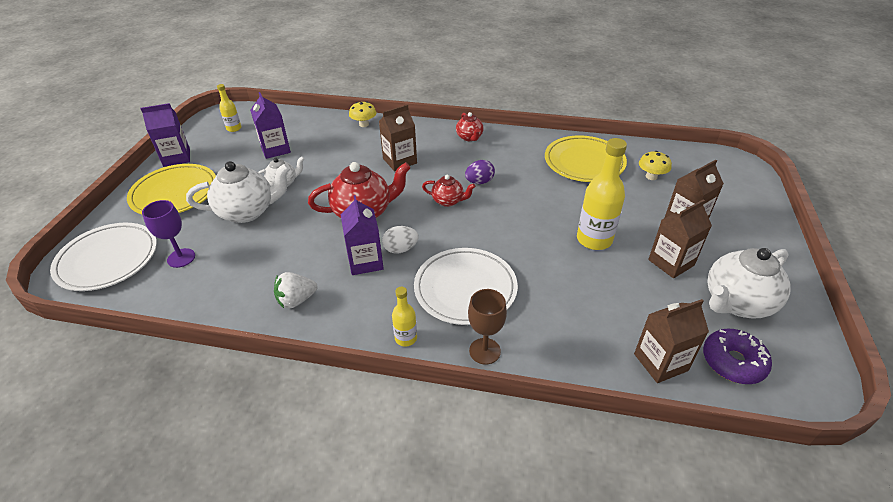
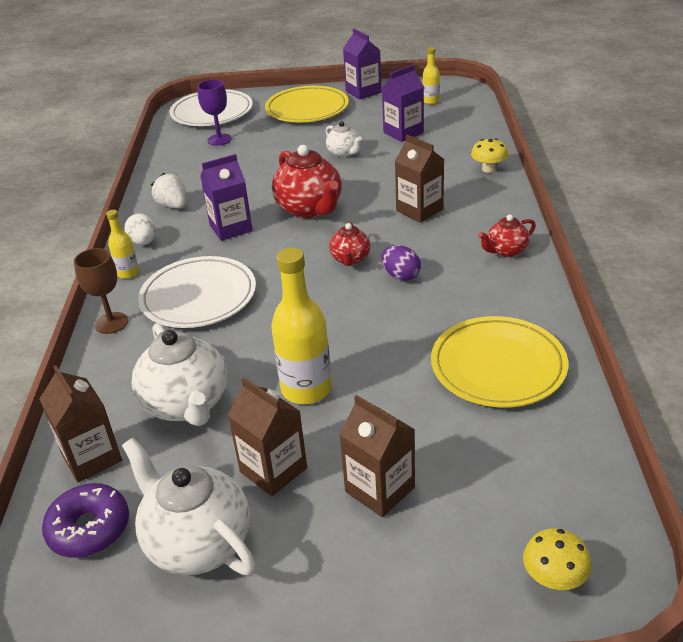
camera: 80 degrees right, 5 degrees down
(248, 211) = (291, 149): white teapot -> white teapot (187, 404)
(401, 249) = (254, 244): white egg -> white egg (143, 242)
(651, 176) = (493, 447): yellow mushroom -> yellow mushroom (554, 578)

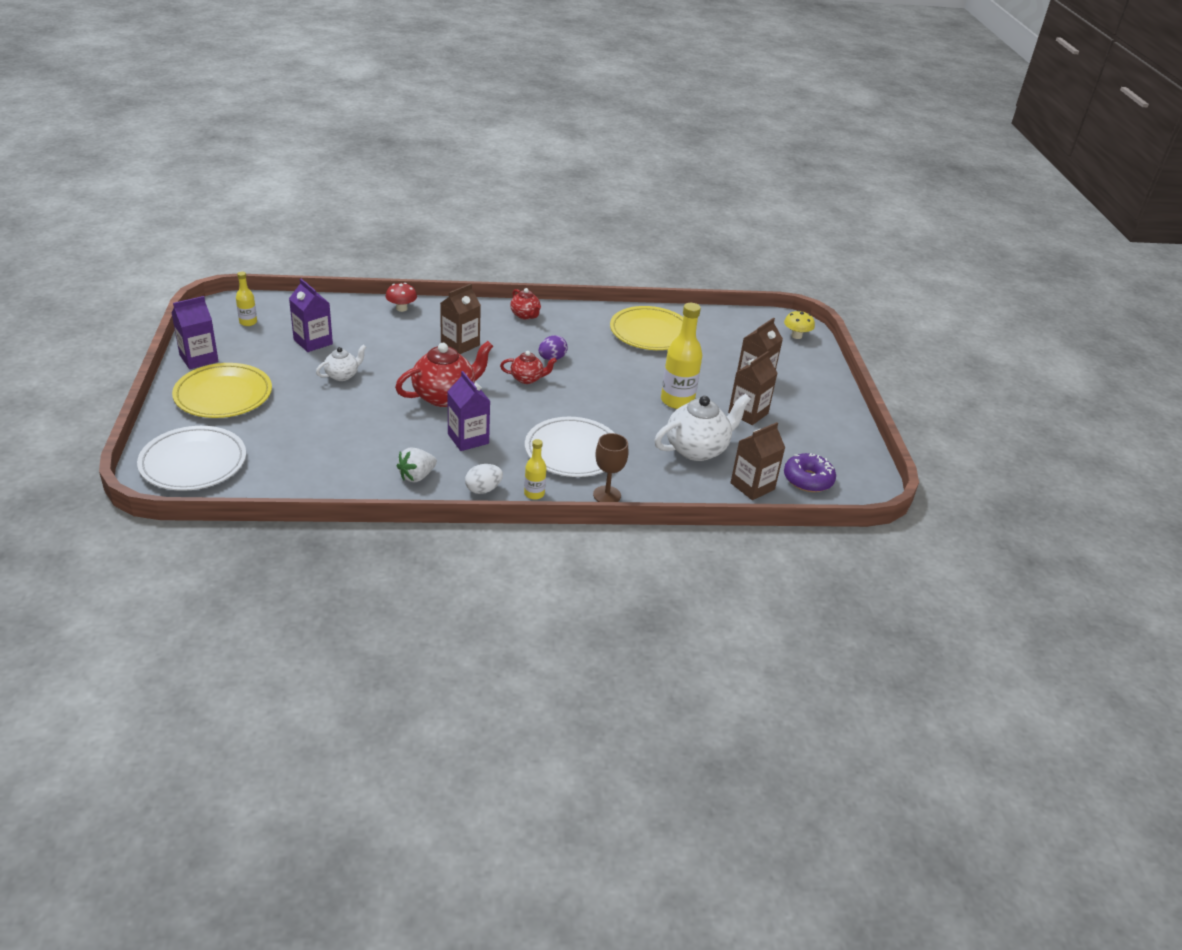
camera: 100 degrees left, 0 degrees up
(197, 542) = (806, 438): white teapot -> none
(219, 140) = (274, 453): purple goblet -> none
(488, 169) = (401, 308): yellow mushroom -> red mushroom

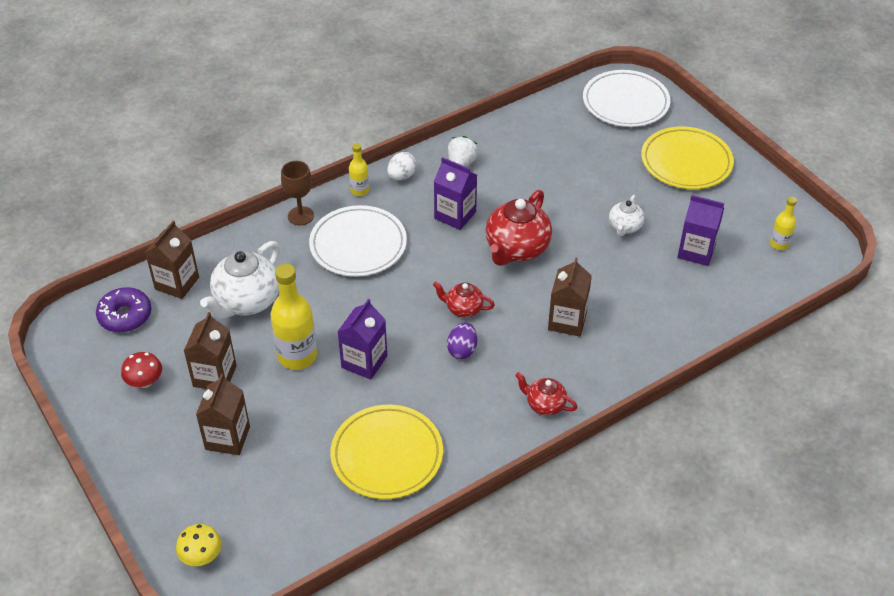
camera: 155 degrees right, 10 degrees up
(199, 358) = (755, 185): purple carton -> purple carton (364, 362)
(401, 308) = (675, 341): red mushroom -> red mushroom (145, 382)
(527, 379) = (463, 309): red teapot -> red teapot turned 45 degrees clockwise

